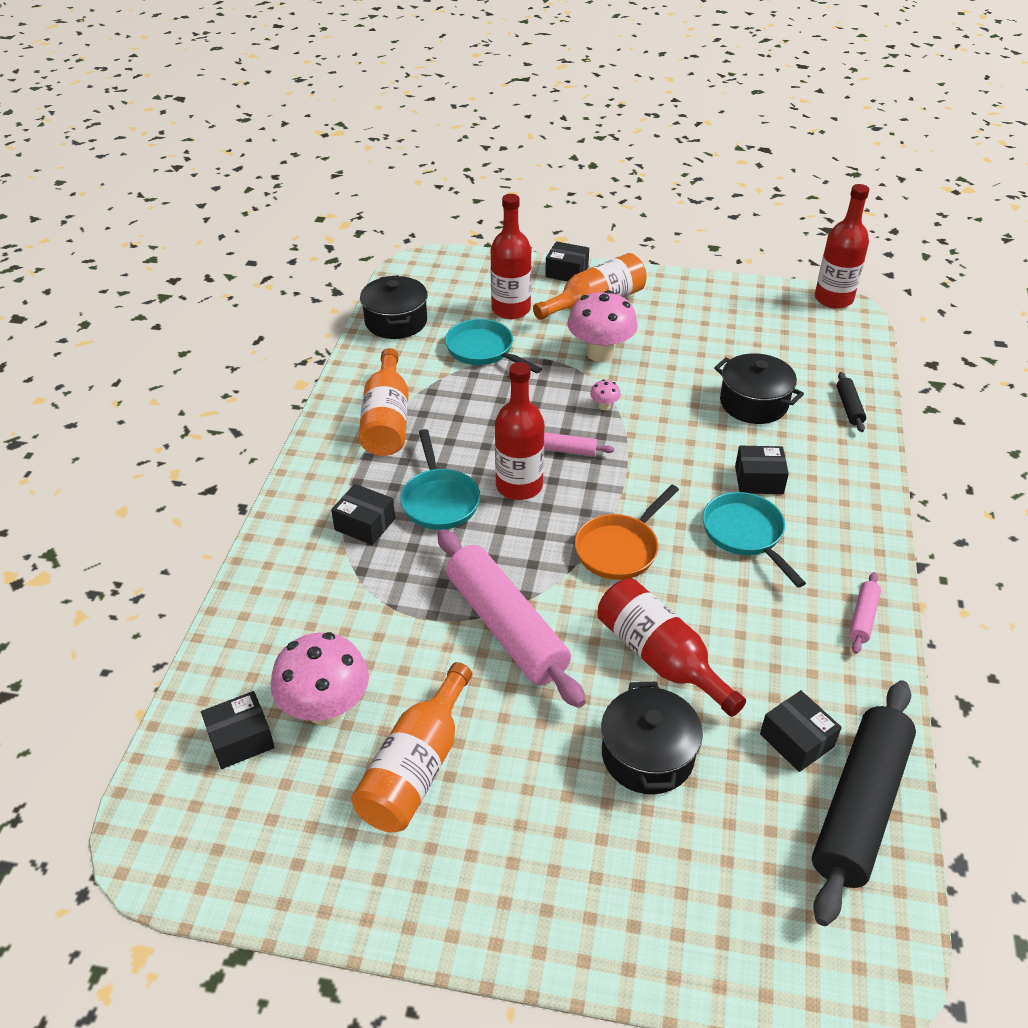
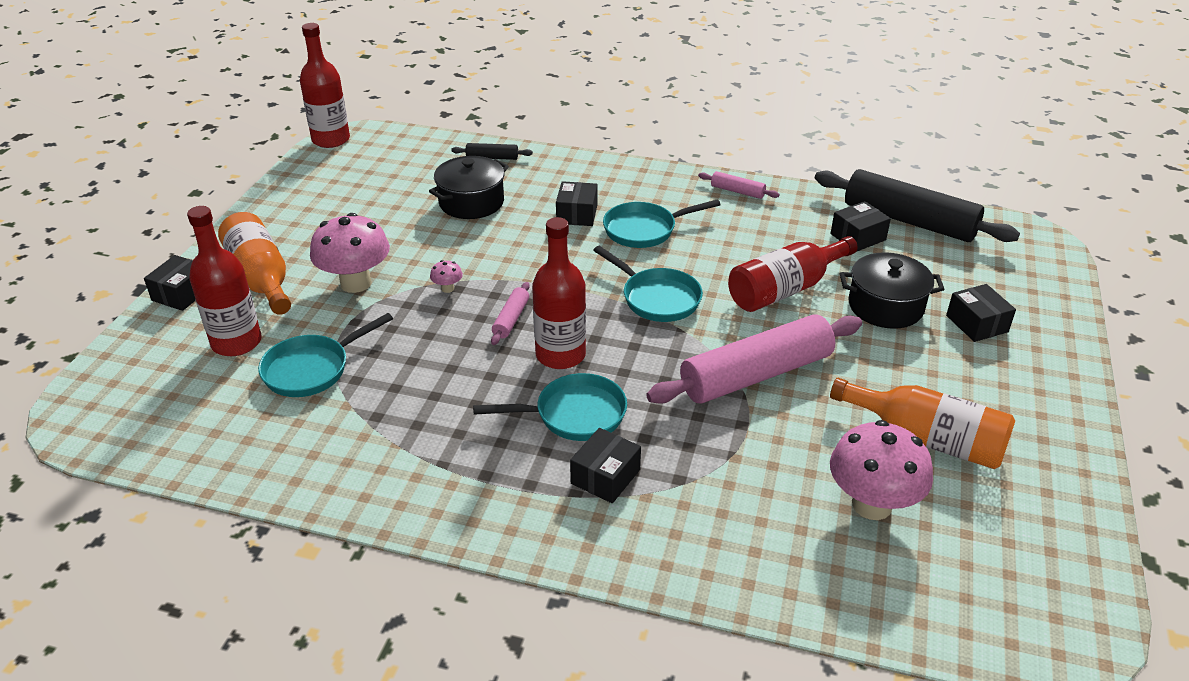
camera: 85 degrees left, 5 degrees down
(240, 739) = (922, 573): black box -> black box (976, 324)
(387, 420) = (421, 457): orange bottle -> none
(396, 322) = (209, 447): black pot -> none
(620, 549) = (657, 298): orange pan -> turquoise pan

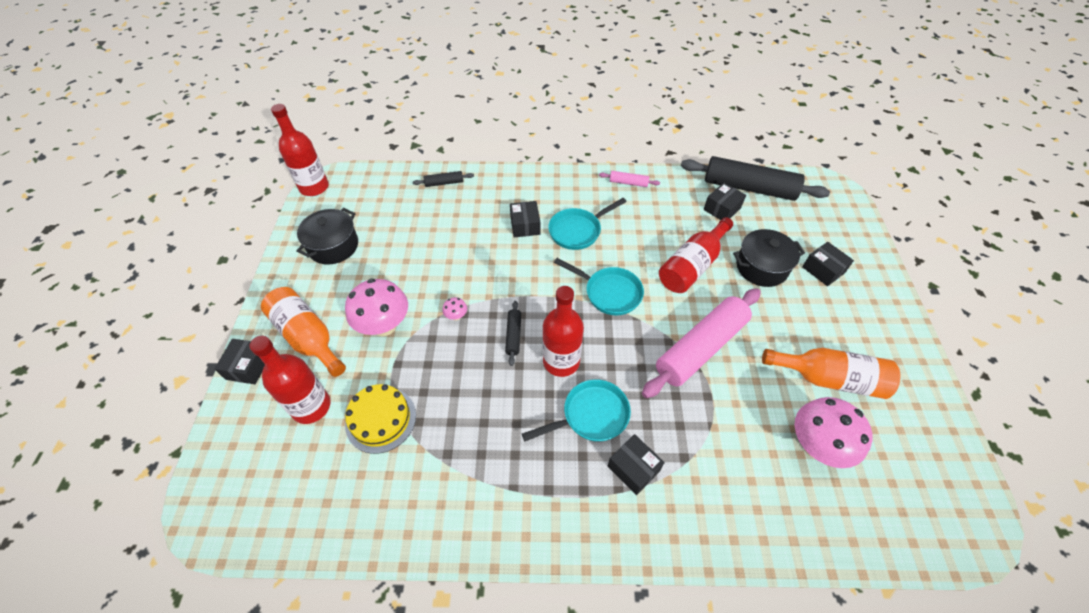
camera: 15 degrees left, 15 degrees up
(311, 369) = (381, 419): turquoise pan -> yellow cake
(471, 202) = (444, 229): black pot -> black pot (333, 246)
(511, 319) = (513, 335): pink rolling pin -> black rolling pin
(605, 476) = (633, 468): black box -> black box turned 60 degrees counterclockwise

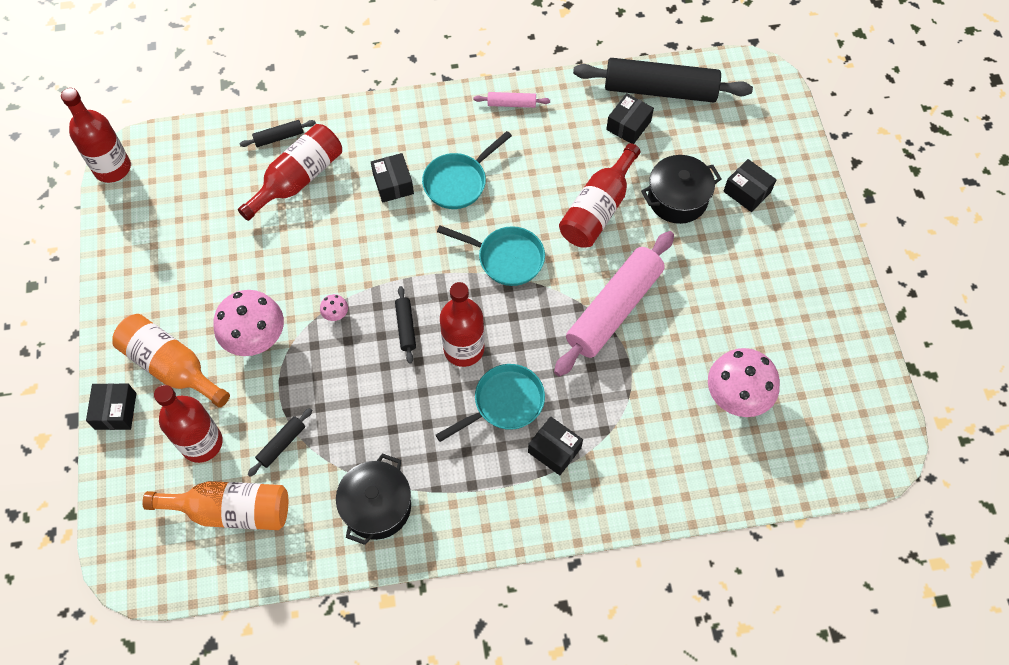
camera: 10 degrees left, 10 degrees up
(333, 246) = (164, 247): black pot -> black pot (377, 506)
(381, 419) = (281, 444): yellow cake -> black rolling pin
(451, 212) = (298, 179): none -> red bottle
(829, 379) = (751, 322): orange bottle -> orange bottle (231, 510)

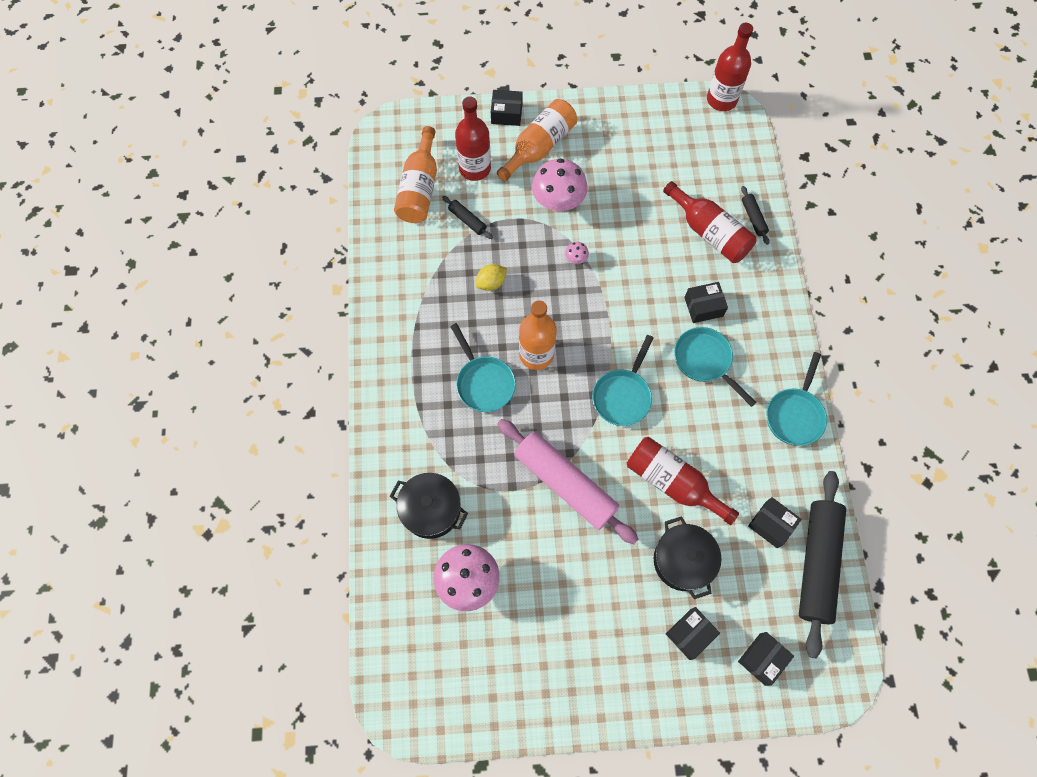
camera: 95 degrees right, 5 degrees up
(372, 407) = (491, 283): none -> yellow lemon
(377, 506) = (409, 284): black pot -> black pot (431, 510)
(406, 327) = (560, 311): black rolling pin -> none
(464, 349) = (536, 354): red bottle -> orange bottle
(511, 104) = (795, 415): pink rolling pin -> turquoise pan
(554, 450) = (437, 418): black box -> black box (762, 659)

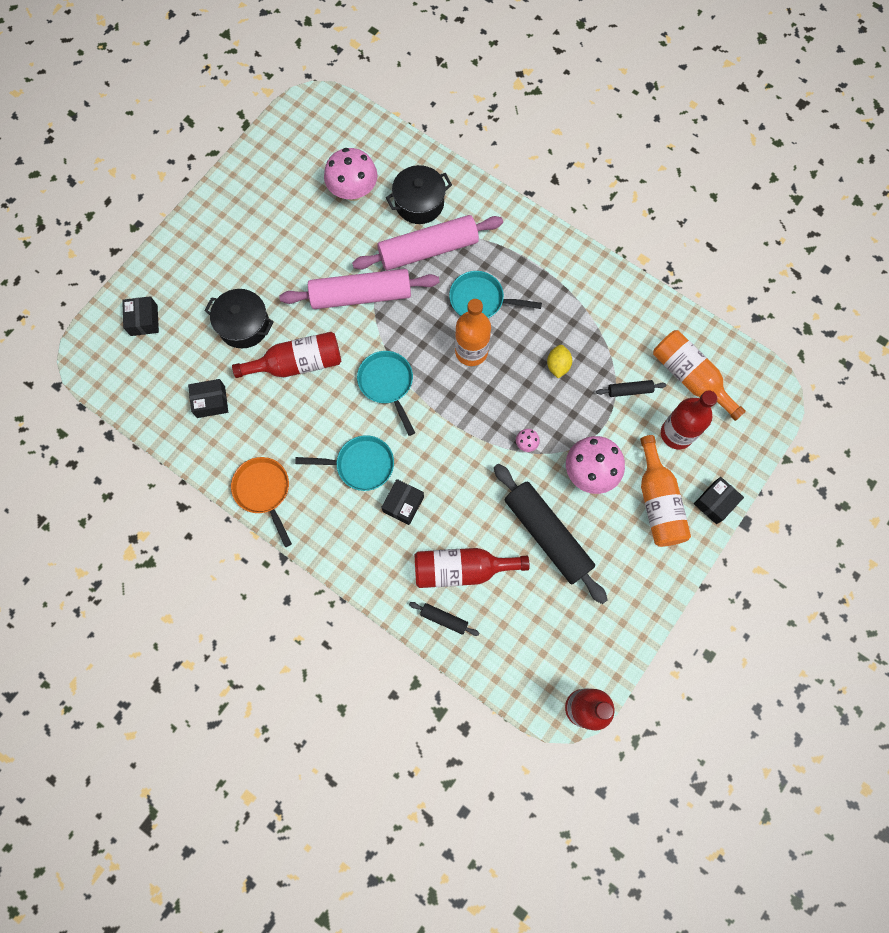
camera: 130 degrees right, 5 degrees up
(472, 463) = (428, 249): none -> pink rolling pin
(690, 634) = (199, 291): black box -> none
(795, 415) = (264, 491): turquoise pan -> orange pan
(816, 563) = (160, 407): black rolling pin -> black rolling pin (547, 535)

